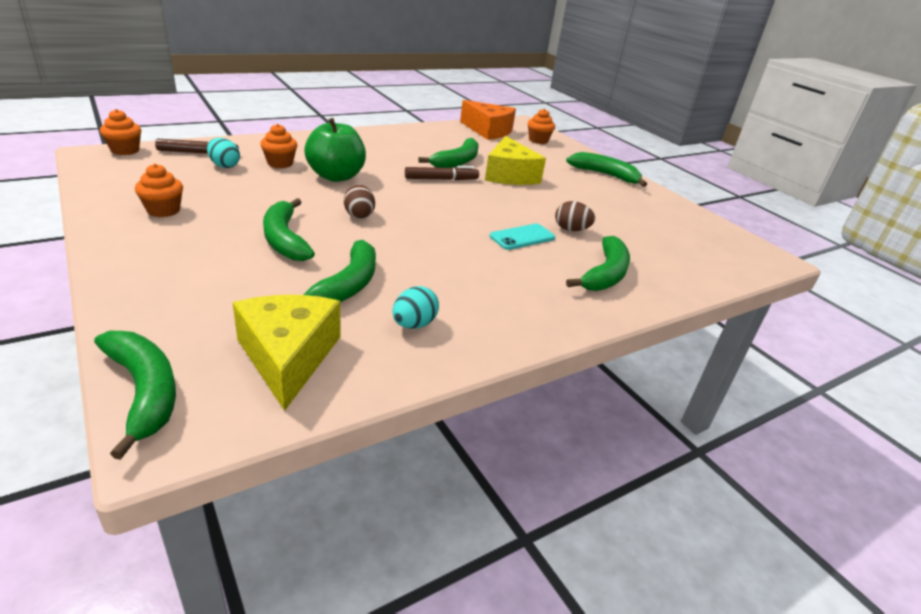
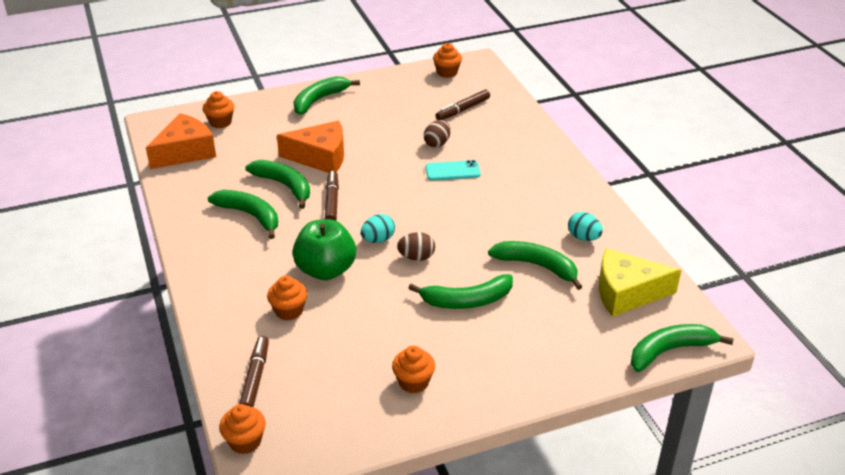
camera: 75 degrees left, 5 degrees up
(224, 166) = (296, 352): turquoise egg -> turquoise egg (378, 239)
(509, 175) = (320, 157): yellow cheese -> orange cheese
(522, 237) = (452, 171): turquoise phone -> turquoise phone turned 75 degrees counterclockwise
(605, 274) = (508, 142): green banana -> green banana (250, 215)
(654, 246) = (463, 110): none -> brown marker
(726, 238) = (447, 72): none -> orange cupcake

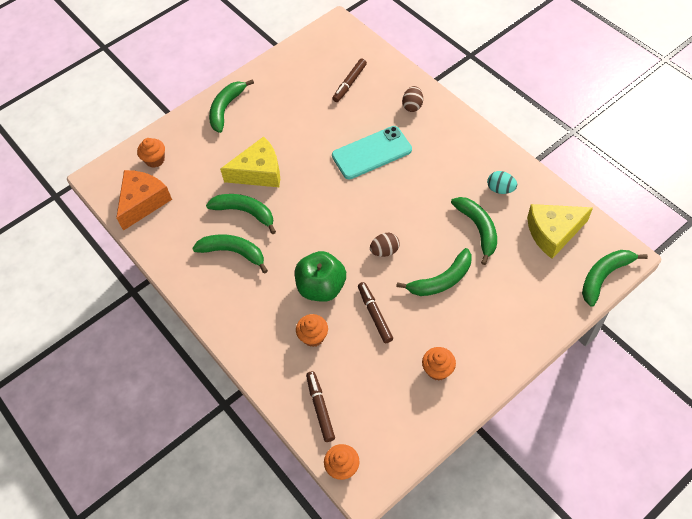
camera: 15 degrees left, 20 degrees up
(320, 157) = (259, 172): orange cheese -> yellow cheese
(332, 201) = (291, 216): brown marker -> brown marker (375, 314)
(378, 239) = (347, 243): turquoise egg -> none
(437, 143) = (346, 127): brown egg -> brown egg (412, 106)
(447, 72) = (317, 45): orange cupcake -> none
(452, 171) = (371, 153): turquoise phone -> turquoise phone, size x1.69
(537, 266) = (478, 229): green banana -> green banana turned 60 degrees clockwise

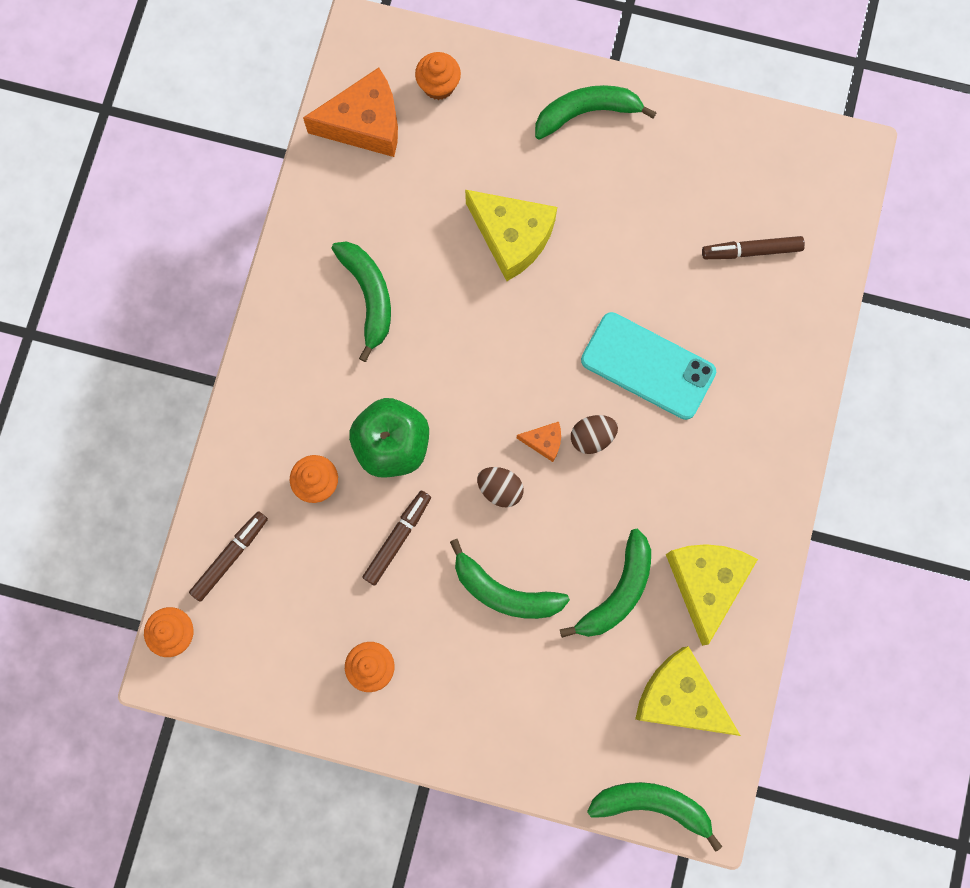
camera: 50 degrees right, 20 degrees up
(245, 212) = (438, 266): green banana -> none
(375, 217) = (544, 442): none -> orange cheese
(412, 106) = (771, 368): brown egg -> brown egg (592, 437)
(500, 189) = (706, 583): turquoise egg -> yellow cheese

